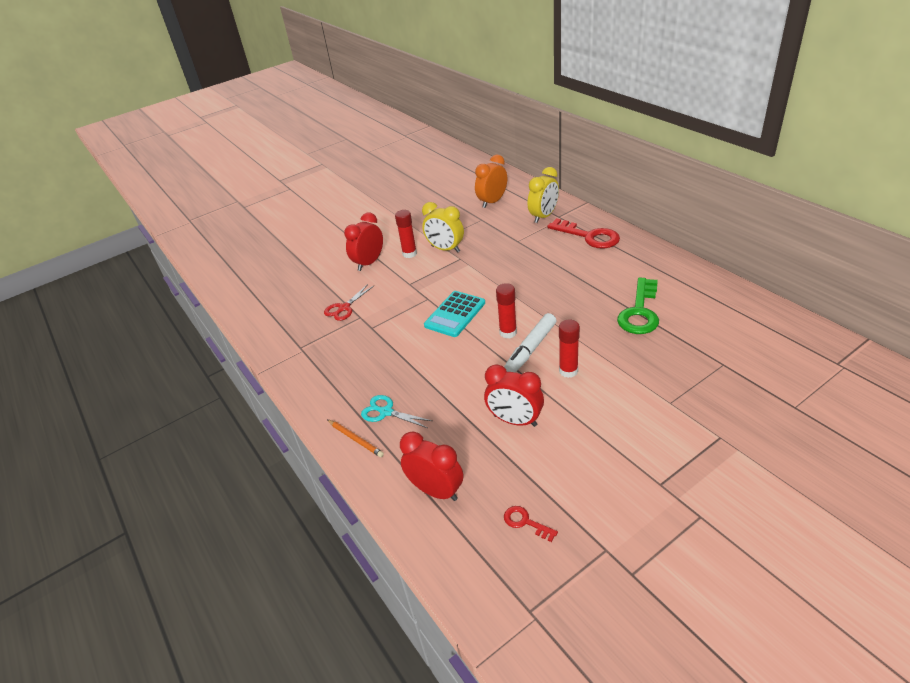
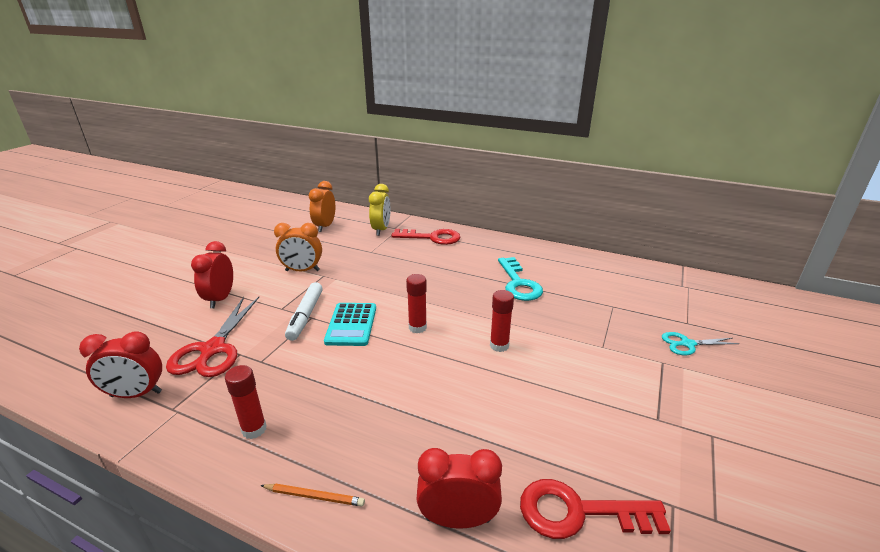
camera: 35 degrees left, 10 degrees down
(344, 308) = (213, 349): red scissors -> red scissors, size x1.80
(386, 412) = (335, 448): turquoise scissors -> turquoise scissors (687, 344)
(409, 254) = (265, 281): red glue stick -> red glue stick (254, 429)
(445, 249) = (302, 270): yellow clock -> orange clock
(515, 420) = (486, 407): red clock -> red clock (136, 394)
(525, 522) = (579, 512): red key -> red key, size x2.10
(531, 349) = (450, 336): white marker -> white marker (305, 316)
(640, 311) = (518, 283): green key -> turquoise key

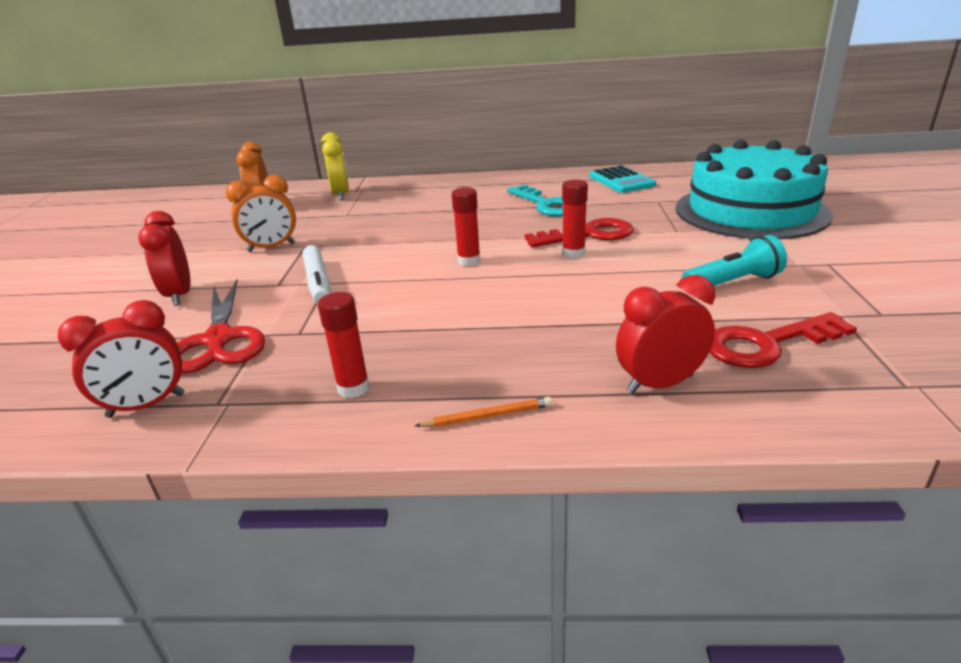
camera: 20 degrees left, 0 degrees up
(351, 324) = (386, 277): turquoise calculator -> turquoise calculator (621, 180)
(431, 238) = (411, 190): red key -> red key (588, 235)
(605, 427) = (733, 282): none -> turquoise flashlight
(687, 344) = (750, 211): turquoise scissors -> turquoise cake

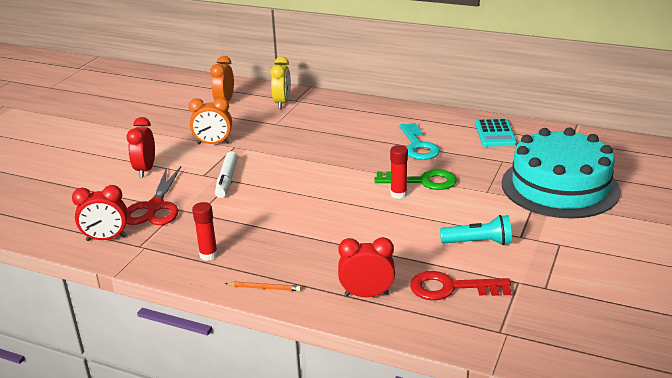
camera: 20 degrees right, 0 degrees up
(469, 261) = (327, 184): red glue stick -> none
(588, 235) = (422, 181): red key -> green key

